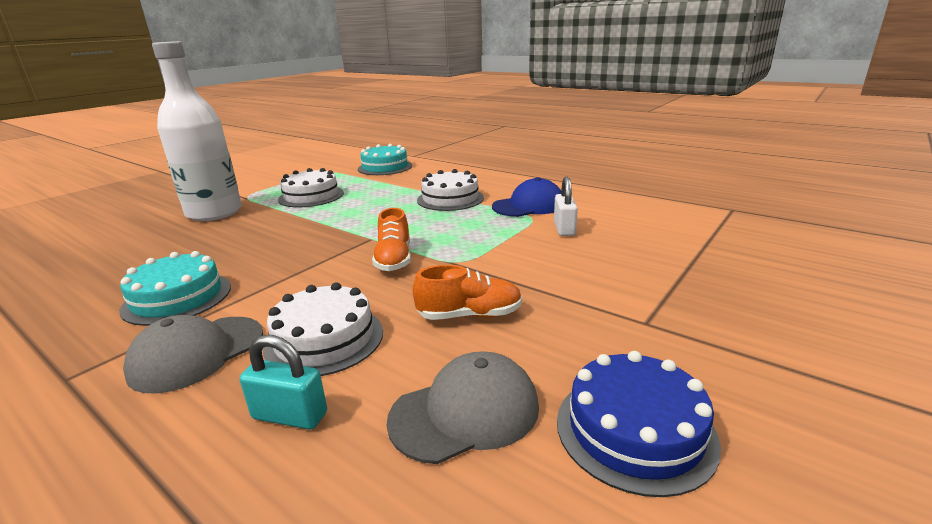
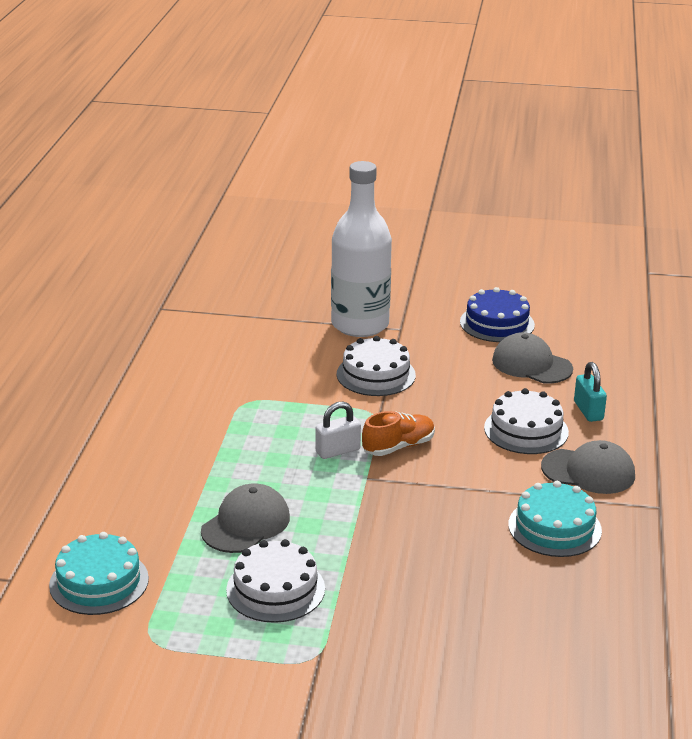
camera: 120 degrees left, 5 degrees up
(214, 213) = (390, 645): white bottle -> white bottle (360, 325)
(380, 197) = (246, 524): none -> grey cap
(450, 199) = (219, 468): white cake -> white cake (376, 374)
(469, 315) = (448, 387): orange shoe -> none
(529, 206) = (212, 411): blue cap -> none
(564, 229) = (265, 379): white padlock -> white padlock (338, 451)

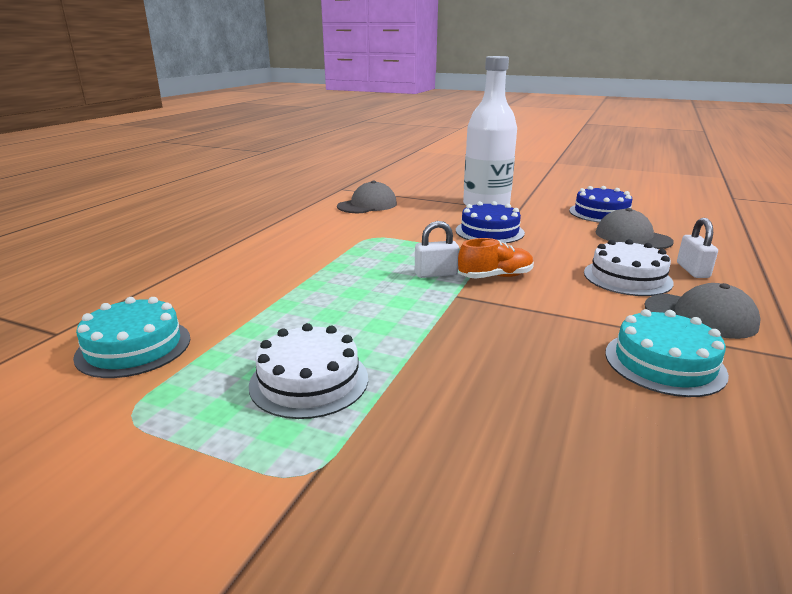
camera: 15 degrees right, 5 degrees down
(246, 524) = (317, 317): grey cap -> grey cap (367, 205)
(376, 374) = (489, 231): white cake -> blue cake
(588, 411) = (692, 270): turquoise padlock -> white padlock

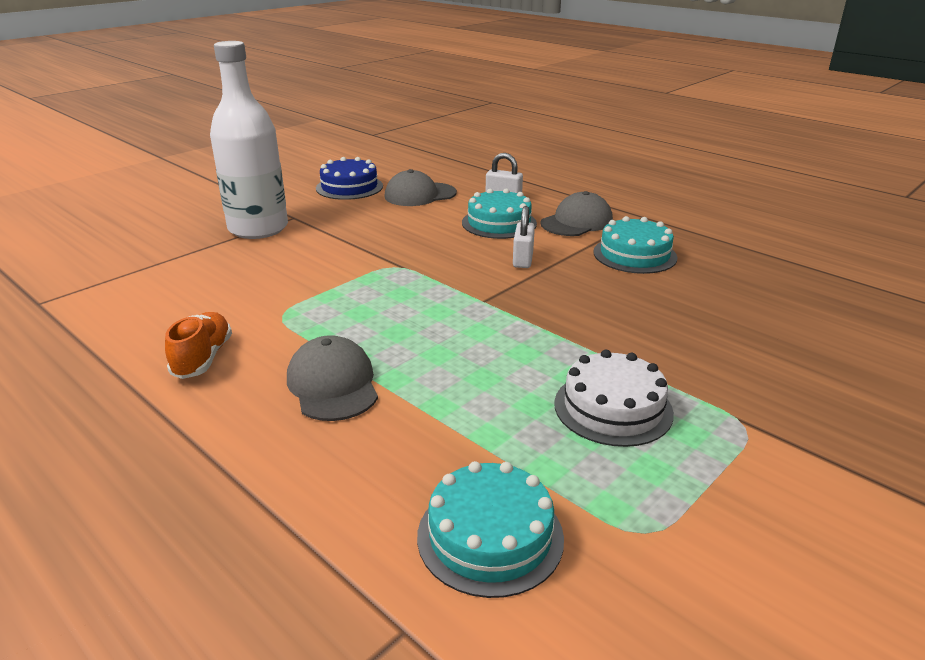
camera: 70 degrees left, 5 degrees up
(367, 205) = (151, 296): grey cap -> grey cap (333, 384)
(436, 274) = (426, 299): white padlock -> white padlock (523, 259)
(489, 231) = (340, 247): blue cake -> none
(495, 277) = (456, 273): orange shoe -> orange shoe (203, 358)
(627, 277) = (499, 223): white cake -> turquoise cake

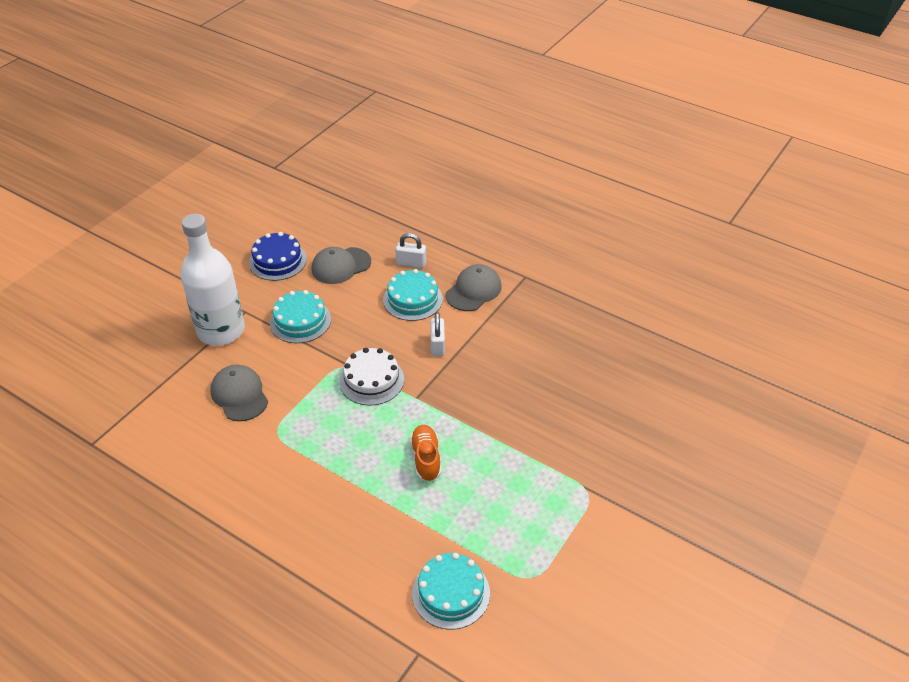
camera: 10 degrees left, 15 degrees up
(203, 358) = (239, 483): orange shoe -> orange shoe (426, 459)
(333, 384) = (333, 494): grey cap -> grey cap (239, 395)
(613, 408) = (510, 489): white cake -> white cake (371, 380)
(634, 255) = (519, 329): turquoise cake -> turquoise cake (300, 321)

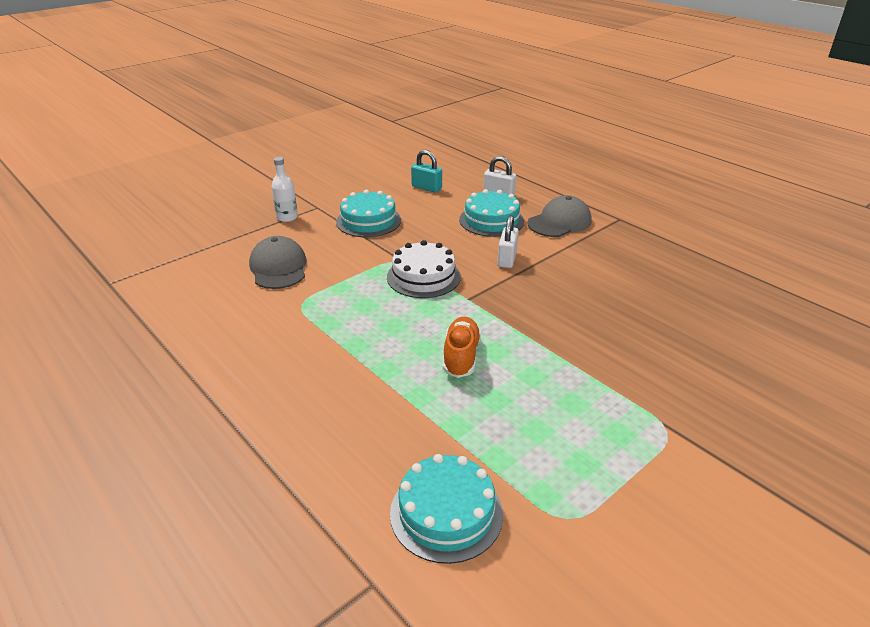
camera: 15 degrees right, 10 degrees down
(221, 331) = (287, 217): white bottle -> white bottle, size x0.43
(277, 261) = (367, 177): blue cake -> none
(341, 266) = (426, 188): grey cap -> turquoise padlock

